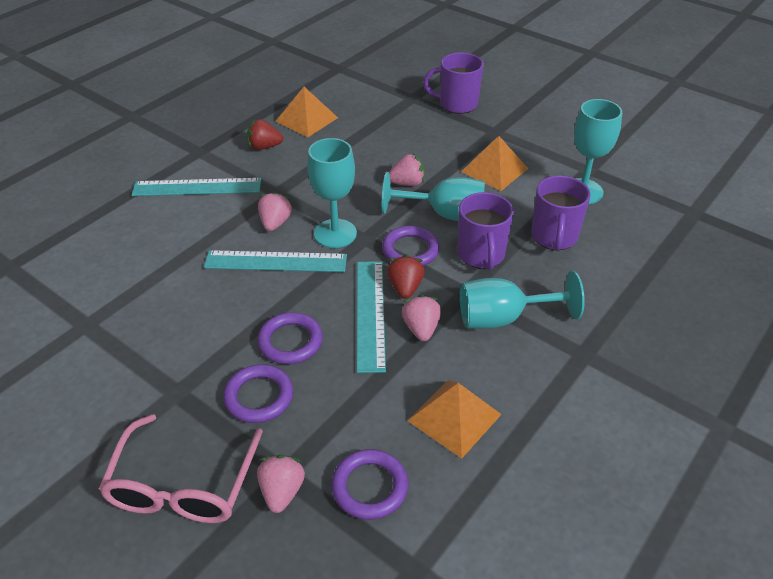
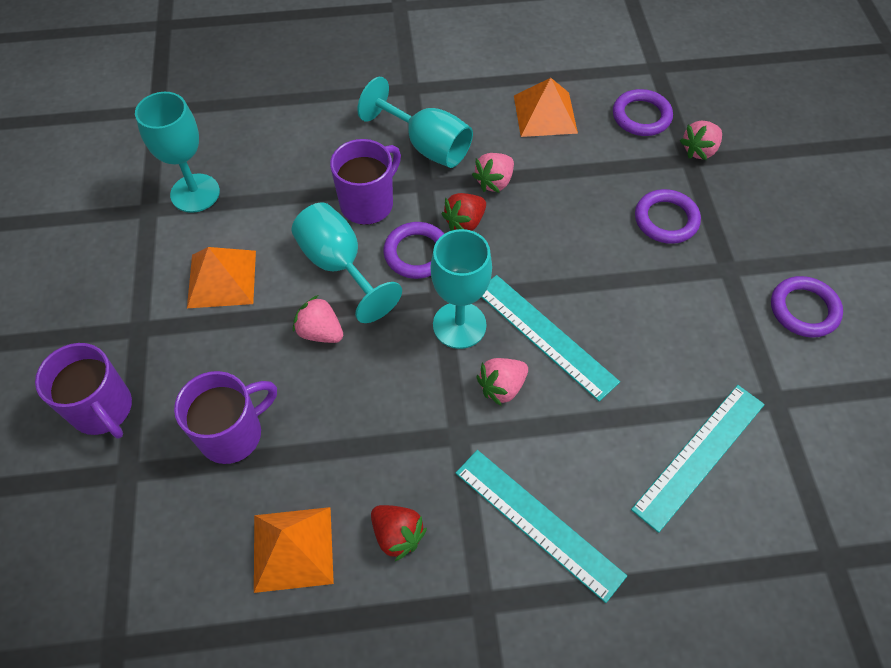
camera: 135 degrees left, 15 degrees up
(183, 485) = (764, 197): pink glasses -> none
(290, 341) = (604, 245): purple ring -> purple ring (804, 309)
(370, 314) = (518, 222): turquoise ruler -> turquoise ruler (699, 455)
(554, 237) = (290, 173): purple mug -> purple mug (233, 434)

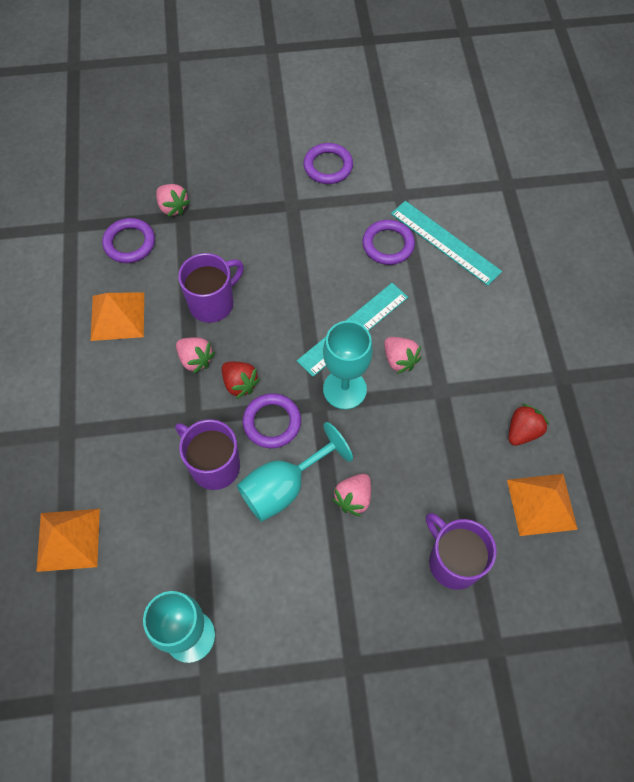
camera: 90 degrees left, 5 degrees up
(103, 409) = (438, 682): purple mug -> purple mug (213, 303)
(222, 279) = (297, 592): orange pyramid -> orange pyramid (68, 539)
(427, 146) = (146, 416): turquoise goblet -> none
(538, 523) = (503, 341): turquoise ruler -> none
(666, 219) = (244, 238): purple ring -> purple ring (388, 245)

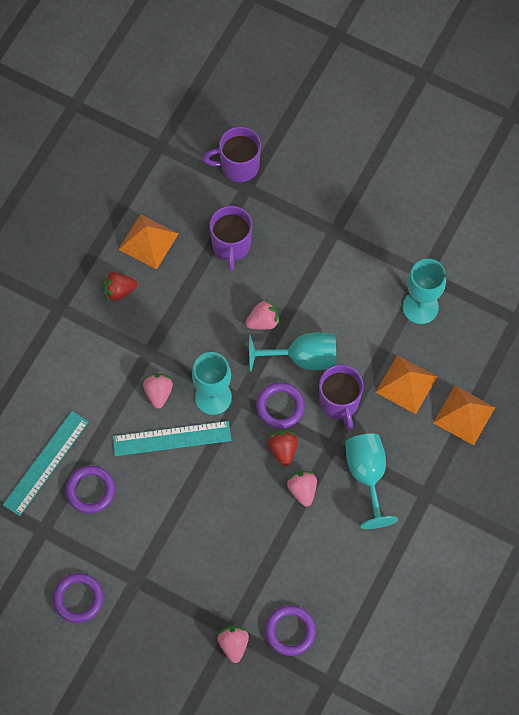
camera: 145 degrees left, 5 degrees up
(117, 316) = (338, 567): orange pyramid -> orange pyramid (406, 384)
(139, 412) = (367, 475): none -> turquoise goblet
(213, 303) = (259, 529): purple mug -> purple mug (238, 166)
(445, 242) = (46, 463): turquoise ruler -> turquoise ruler turned 45 degrees clockwise

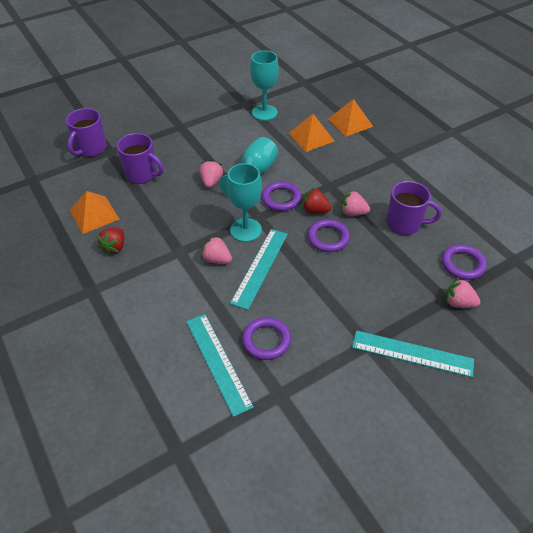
camera: 60 degrees left, 20 degrees down
(78, 598) = (362, 396): purple ring -> purple ring (328, 238)
(147, 623) = (412, 353): none -> turquoise ruler
(339, 402) = (300, 170): purple mug -> purple mug (404, 224)
(367, 475) = (362, 177): turquoise goblet -> none

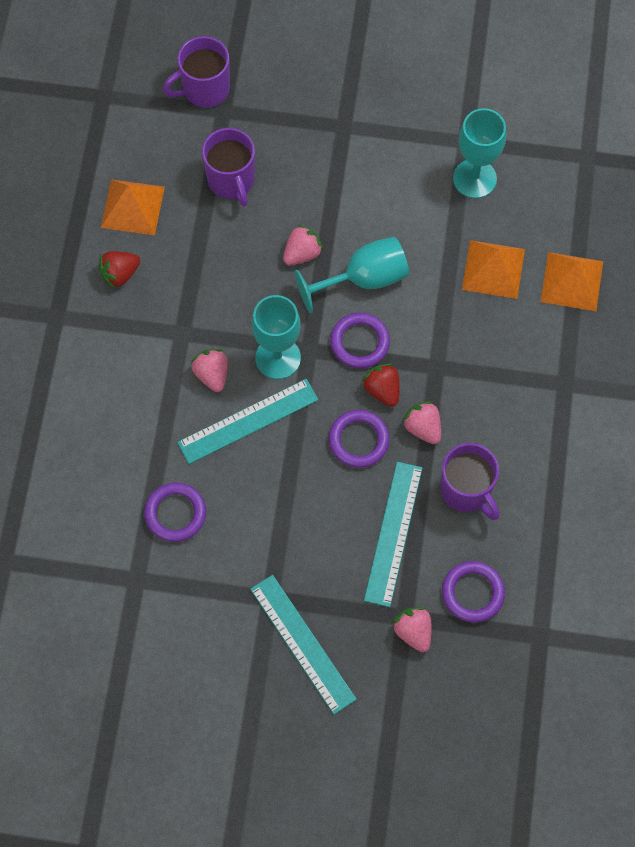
camera: 40 degrees right, 20 degrees up
(218, 362) = (109, 500): turquoise ruler -> turquoise ruler (393, 533)

